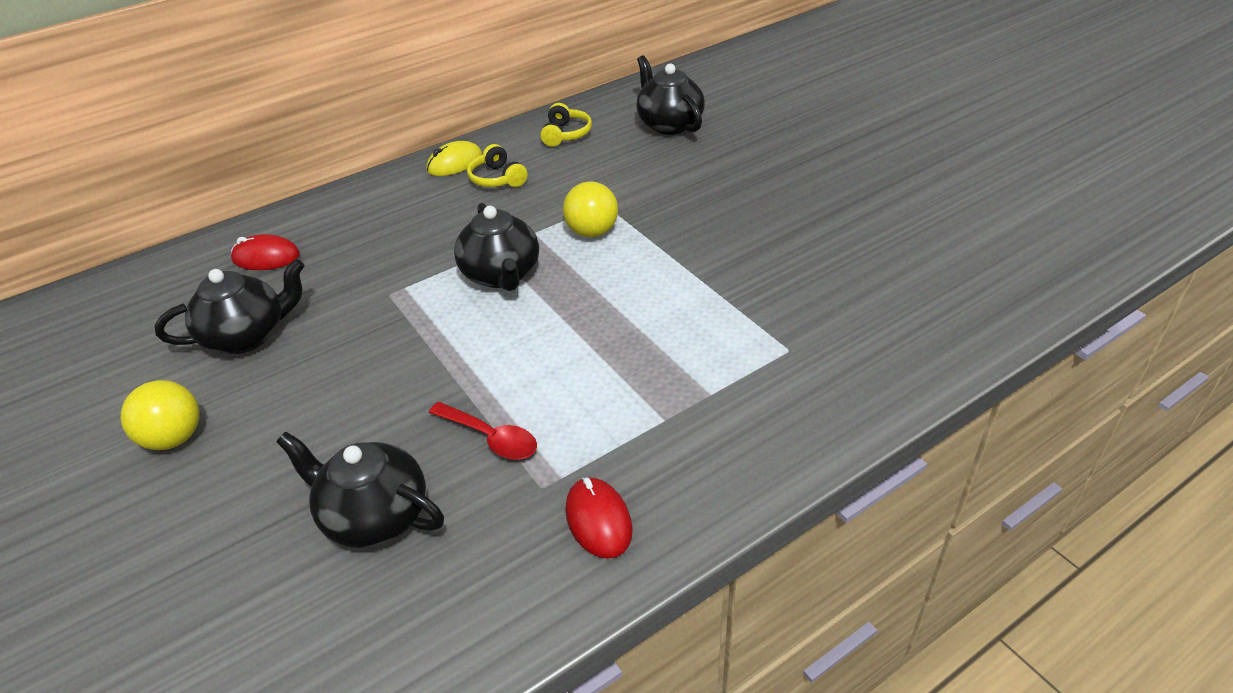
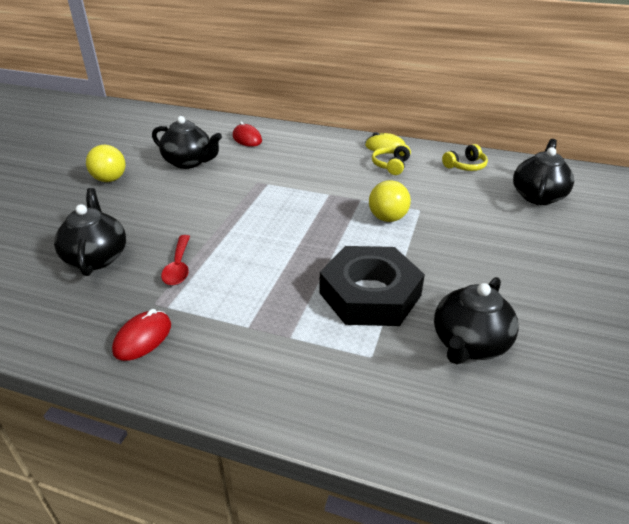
camera: 50 degrees right, 5 degrees down
(501, 275) = (311, 207): black teapot -> black teapot (469, 344)
(701, 306) = (370, 294): none -> black nut

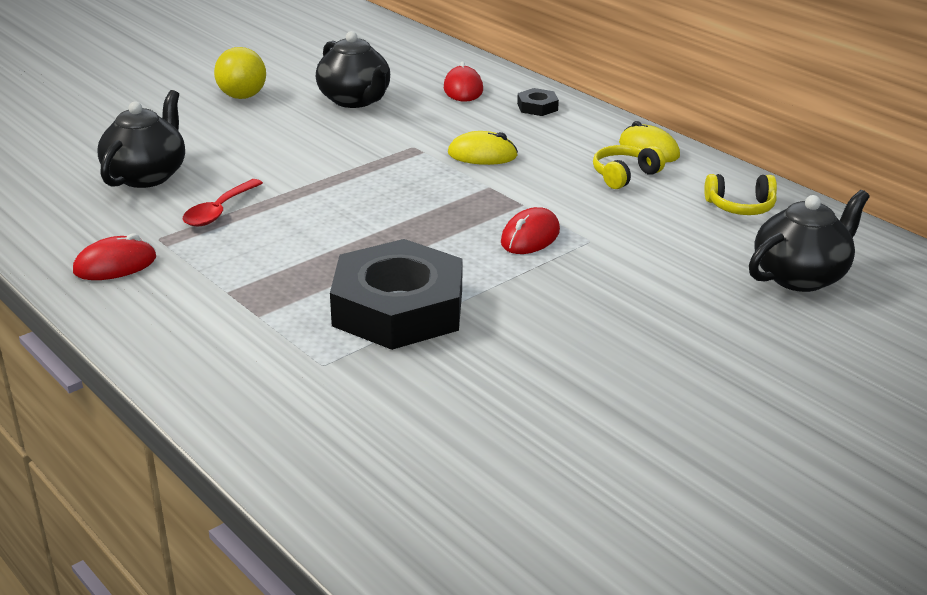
camera: 30 degrees right, 5 degrees down
(300, 138) = (537, 107): none -> black nut
(303, 175) = (482, 155): none -> yellow mouse
(387, 218) = (530, 237): yellow ball -> red mouse
(469, 344) = (450, 395): black teapot -> none

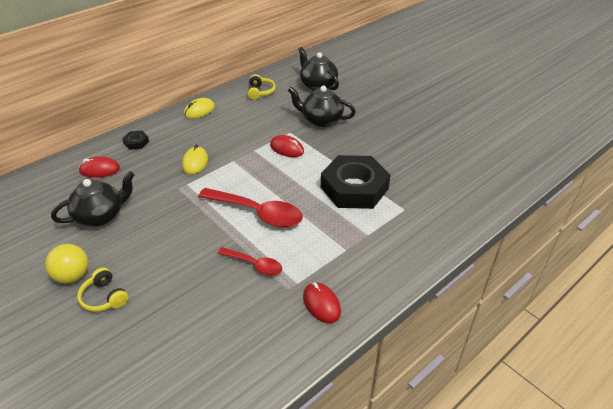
camera: 90 degrees left, 10 degrees up
(146, 176) = (200, 311): black teapot -> black teapot (321, 120)
(339, 211) = (258, 213): none -> red spoon
(624, 175) = (226, 119): yellow headphones -> yellow headphones (104, 297)

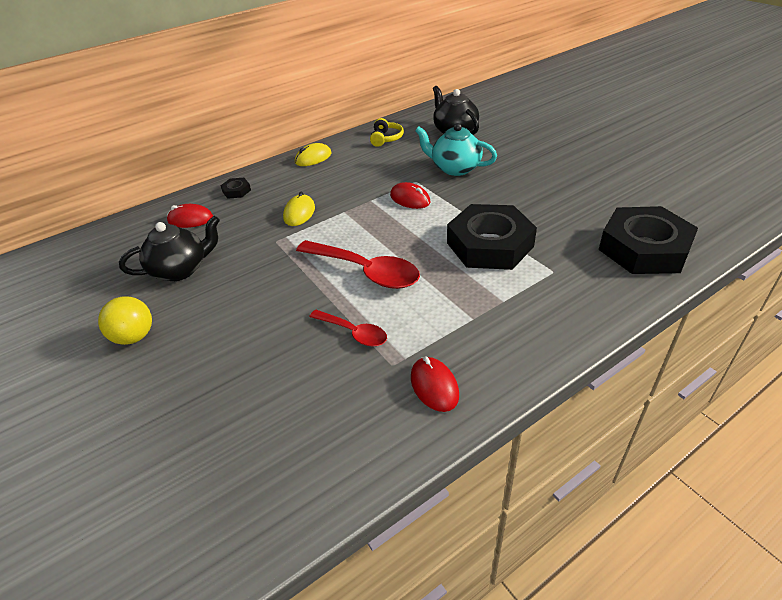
camera: 10 degrees right, 0 degrees up
(104, 297) = (165, 364): yellow headphones -> none
(321, 120) = (455, 168): black teapot -> turquoise teapot
(470, 188) = (644, 248): none -> black nut

